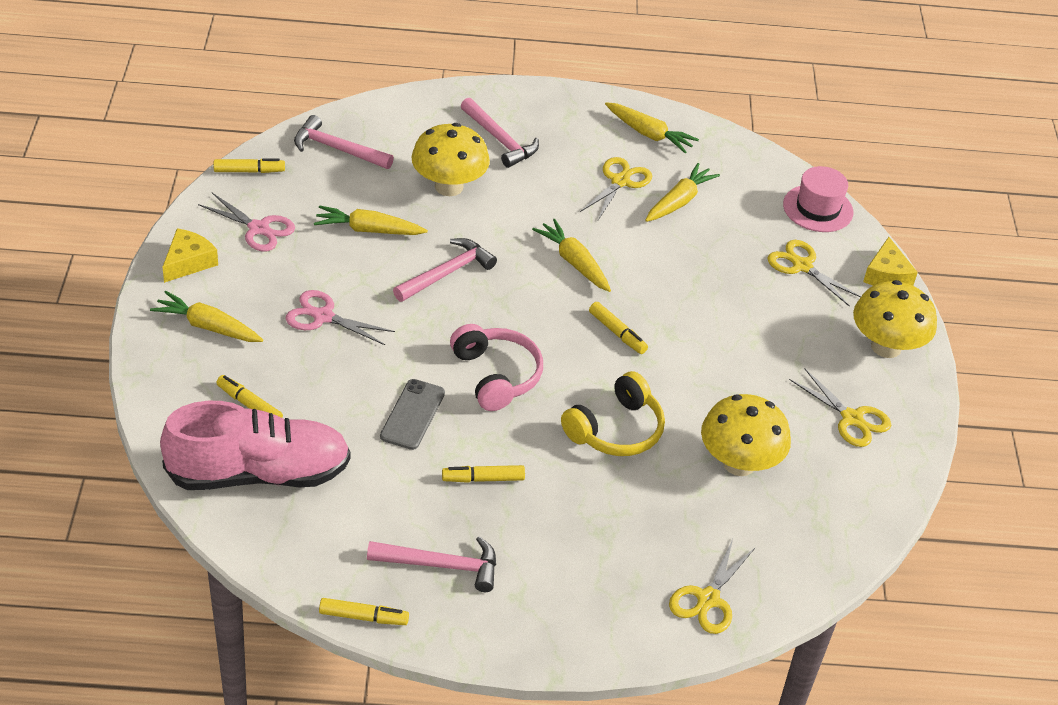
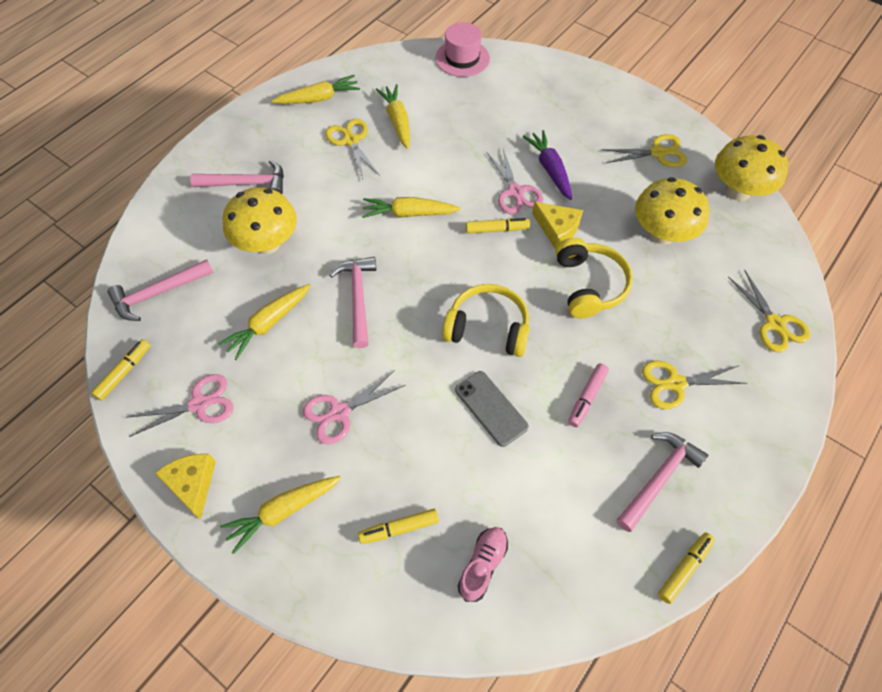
camera: 50 degrees left, 15 degrees up
(259, 473) = (482, 565): pink shoe -> pink shoe, size x0.44
(483, 479) = (587, 397): yellow marker -> pink marker
(496, 376) = (488, 328): pink headphones -> yellow headphones
(678, 326) = (515, 192): none -> pink scissors
(735, 340) = (550, 169): none -> purple carrot
(802, 266) = (507, 96): yellow scissors -> yellow scissors (675, 383)
(886, 274) = (545, 62): yellow cheese -> yellow cheese (557, 229)
(886, 347) = (607, 100): yellow mushroom -> yellow mushroom (738, 191)

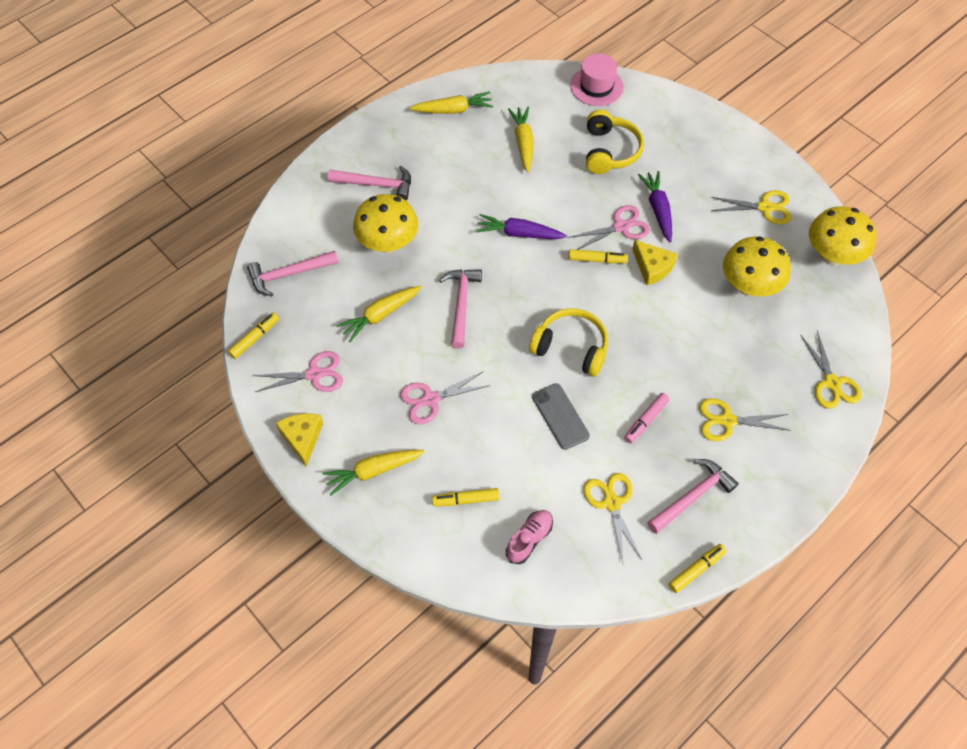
camera: 10 degrees right, 0 degrees up
(351, 141) = (477, 156): yellow scissors -> yellow scissors (611, 503)
(409, 213) = (519, 234): yellow carrot -> purple carrot
(515, 192) = (621, 227): pink scissors -> pink scissors turned 105 degrees counterclockwise
(589, 285) = (670, 323): yellow headphones -> yellow headphones (609, 151)

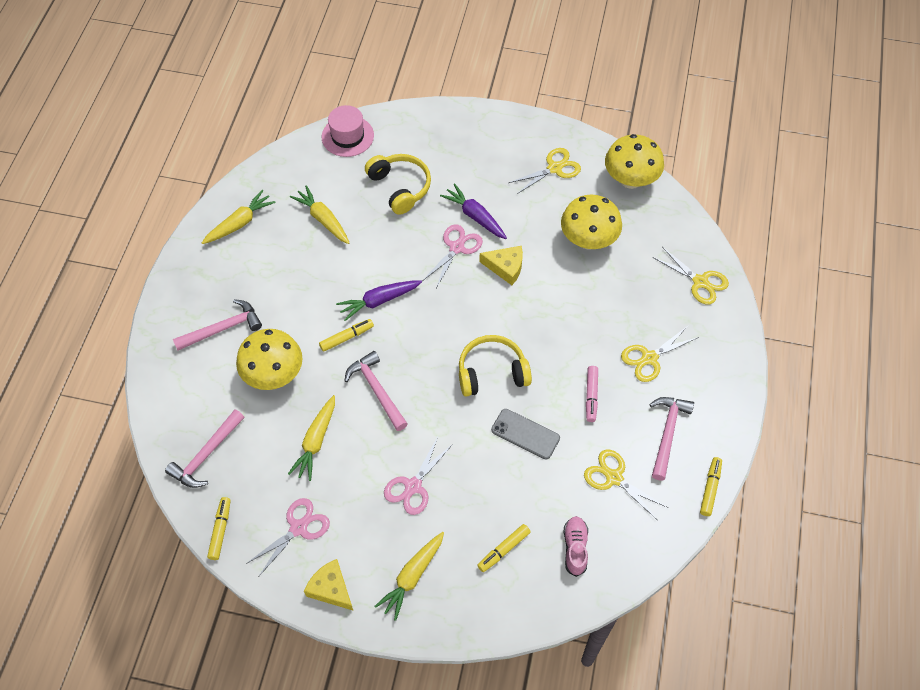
camera: 35 degrees left, 0 degrees up
(596, 260) = (458, 287): yellow marker -> yellow marker (346, 337)

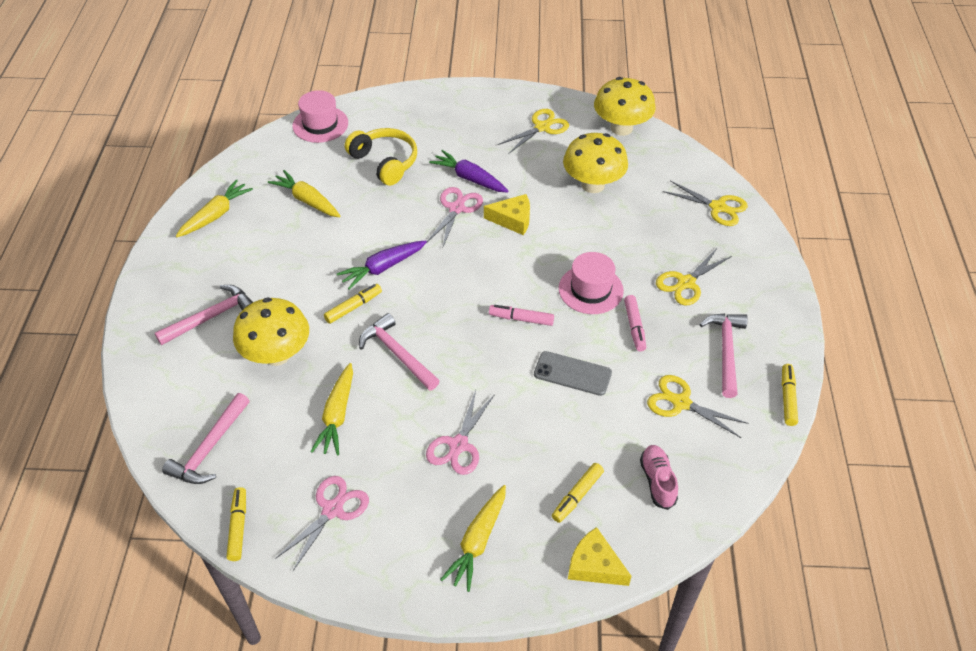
camera: 10 degrees left, 10 degrees down
(331, 588) = (383, 570): yellow cheese -> yellow cheese (594, 565)
(492, 372) = (521, 319): yellow headphones -> pink marker
(560, 352) = (590, 289): none -> pink hat

